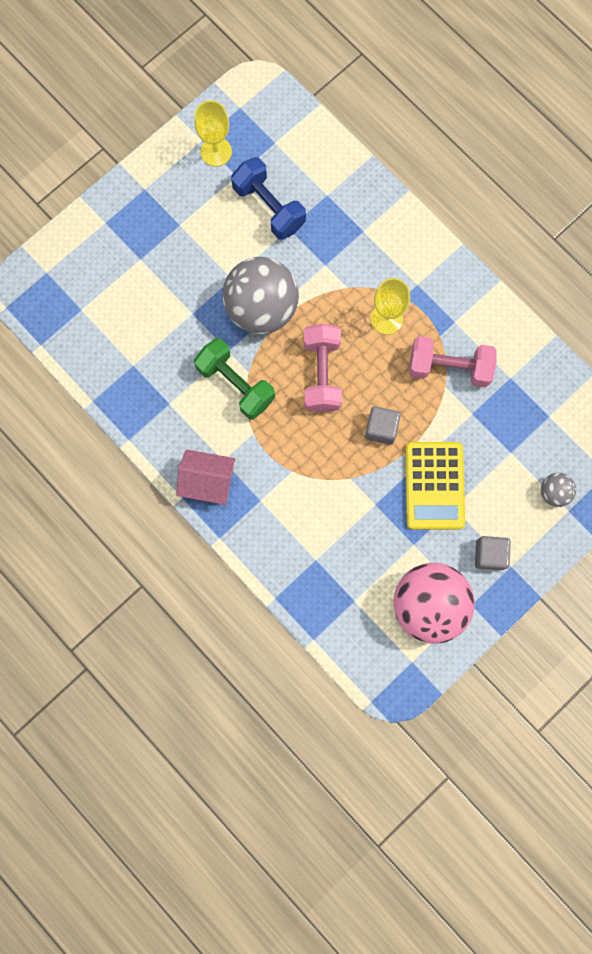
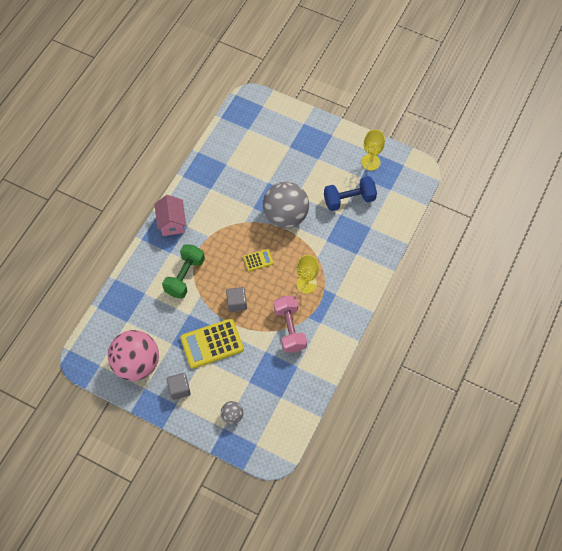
camera: 70 degrees right, 15 degrees down
(236, 384) = (234, 218): green dumbbell -> green dumbbell (185, 276)
(269, 207) = (349, 200): blue dumbbell -> blue dumbbell turned 45 degrees clockwise
(322, 374) = (258, 260): pink dumbbell -> yellow calculator

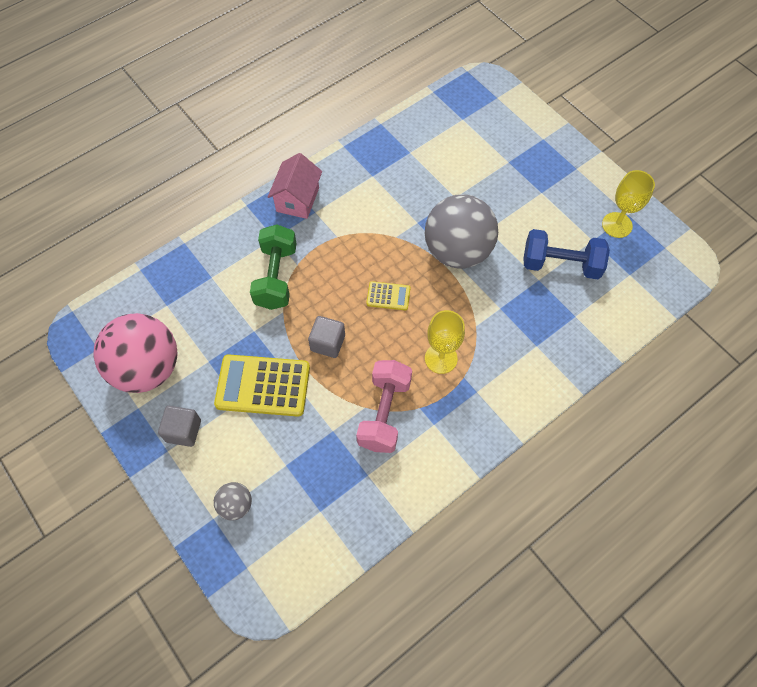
camera: 25 degrees right, 0 degrees up
(185, 276) = (276, 277): green dumbbell -> green dumbbell turned 45 degrees counterclockwise

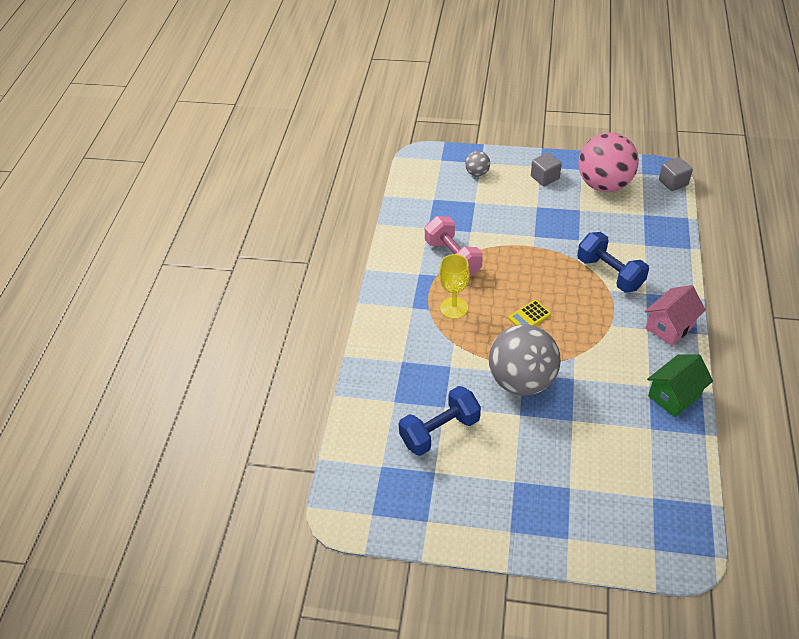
camera: 140 degrees right, 15 degrees down
(263, 386) = (535, 221): yellow calculator -> none
(276, 277) = (609, 273): green dumbbell -> blue dumbbell
(297, 200) = (670, 327): pink house -> pink house turned 75 degrees clockwise
(327, 343) = (529, 265): grey cube -> grey cube (673, 182)
(365, 157) = (674, 395): none -> green house
(617, 225) = (427, 502): yellow goblet -> none

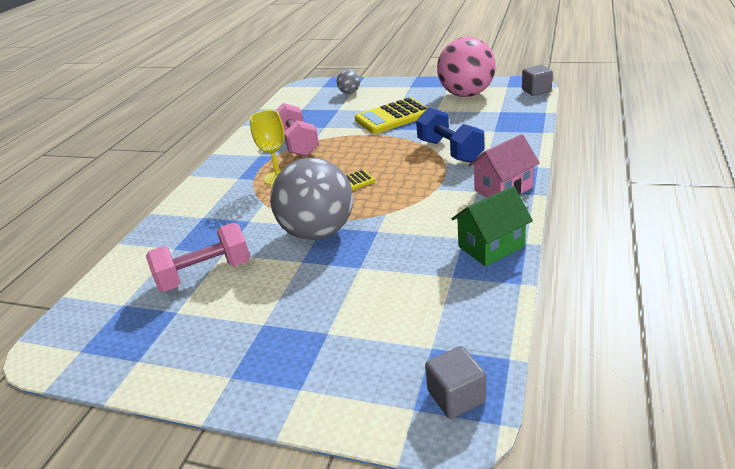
camera: 10 degrees right, 15 degrees down
(440, 431) = (205, 274): blue dumbbell -> pink dumbbell
(538, 218) = (393, 117): none -> yellow calculator
(545, 177) = (411, 92): grey cube -> grey cube (456, 396)

